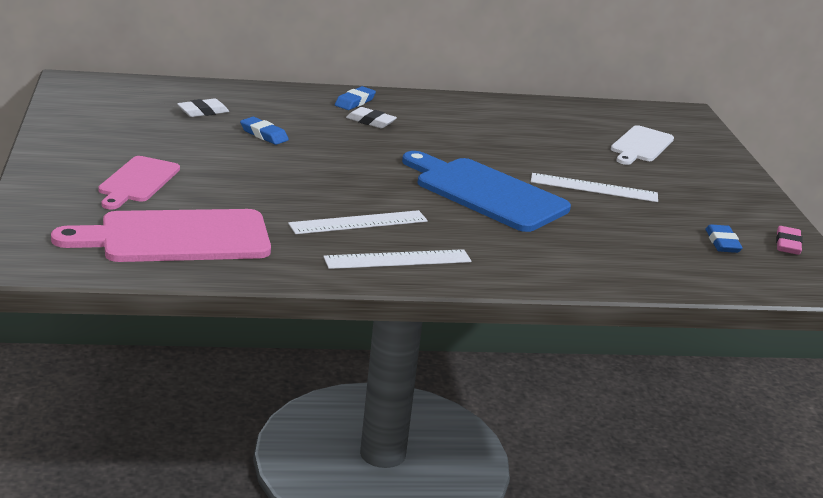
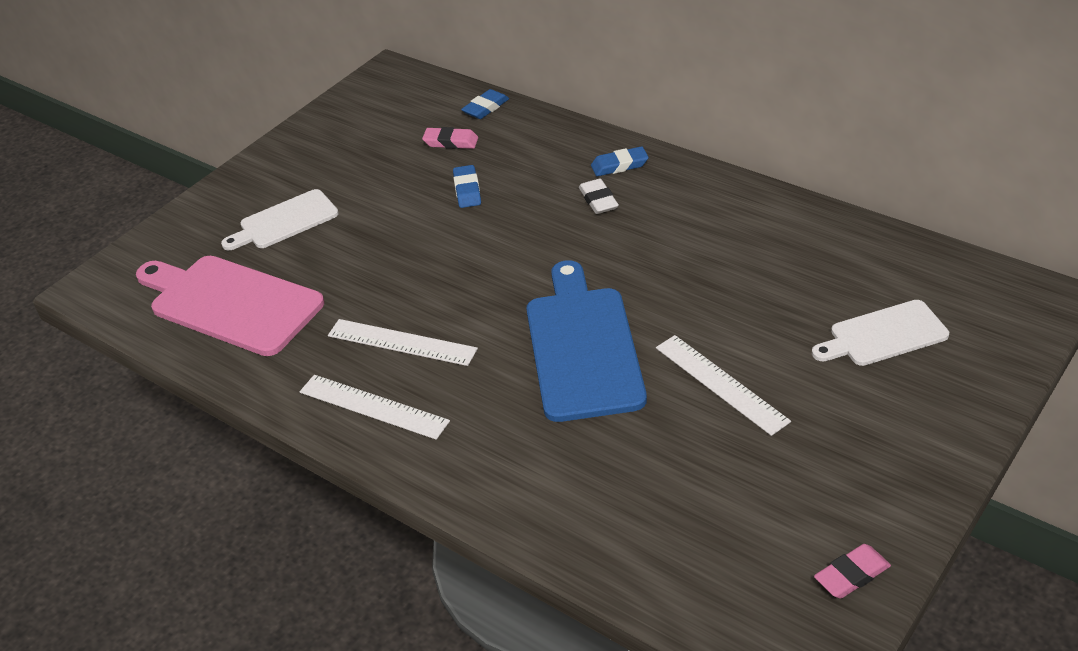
camera: 50 degrees right, 15 degrees up
(137, 181) = (285, 221): pink cutting board -> white cutting board
(203, 112) = (451, 142): white eraser -> pink eraser
(722, 243) = (762, 534): blue eraser -> blue eraser (485, 108)

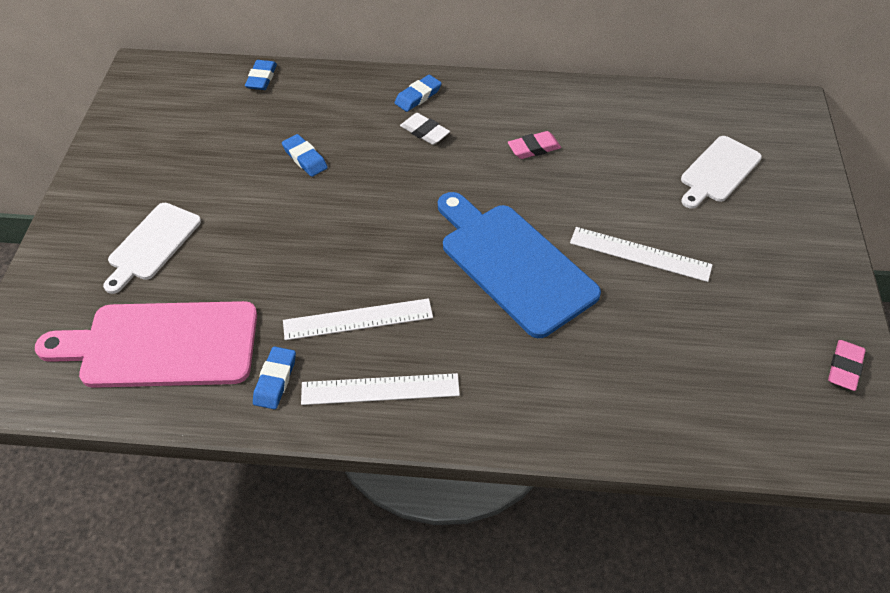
camera: 35 degrees left, 10 degrees up
(295, 365) = (275, 380): none -> blue eraser
(451, 142) = (254, 119): pink eraser -> pink eraser (534, 148)

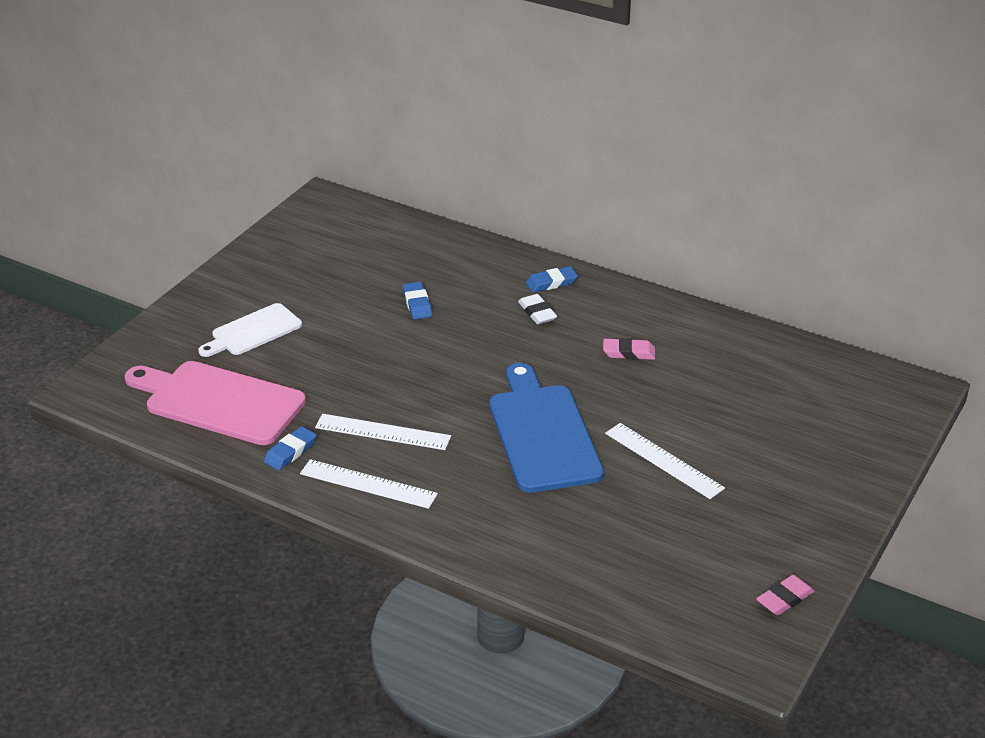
camera: 25 degrees right, 15 degrees down
(261, 78) = (421, 232): blue eraser -> none
(718, 171) = (794, 420): white cutting board -> none

